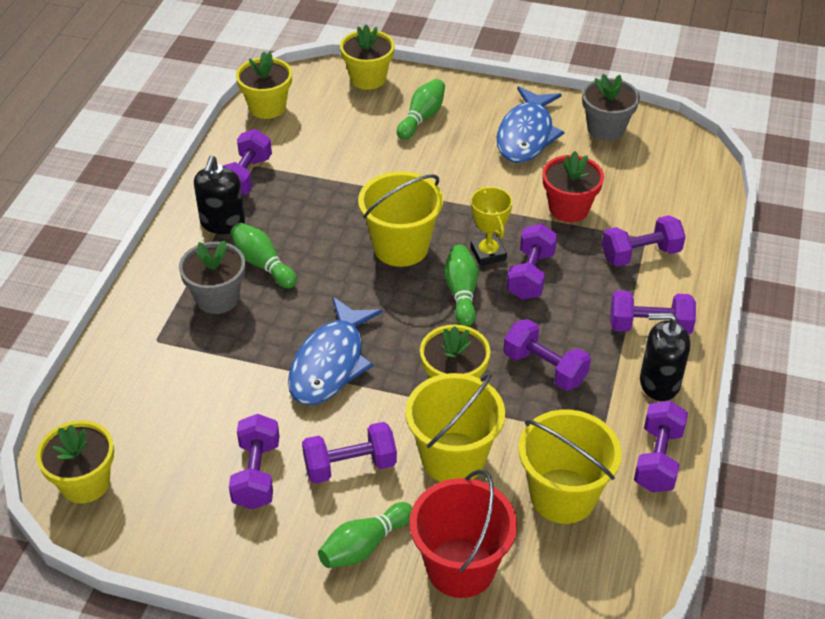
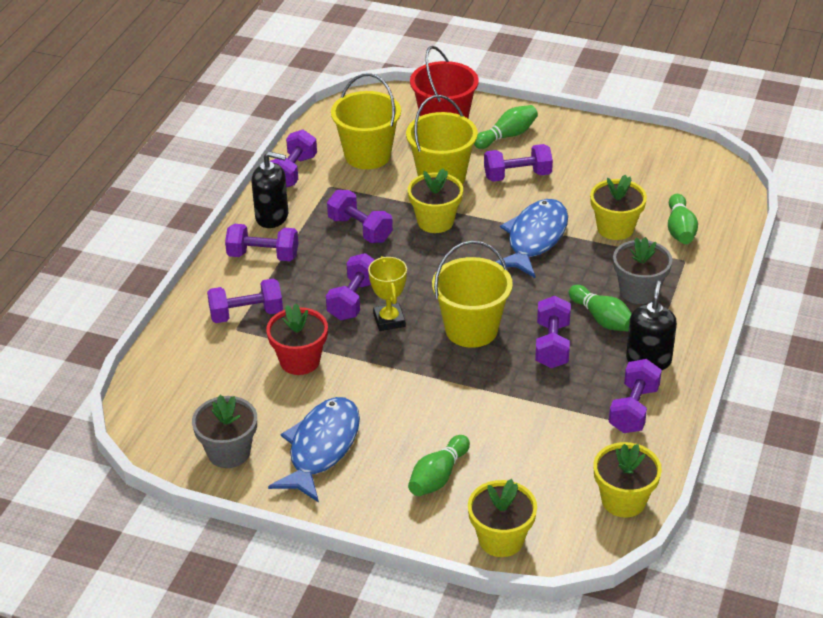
camera: 175 degrees left, 5 degrees down
(85, 483) = (708, 173): yellow flower pot -> yellow flower pot (615, 228)
(257, 474) = (585, 173): purple dumbbell -> purple dumbbell (552, 345)
(461, 293) = (419, 287): green bowling pin -> green bowling pin (680, 229)

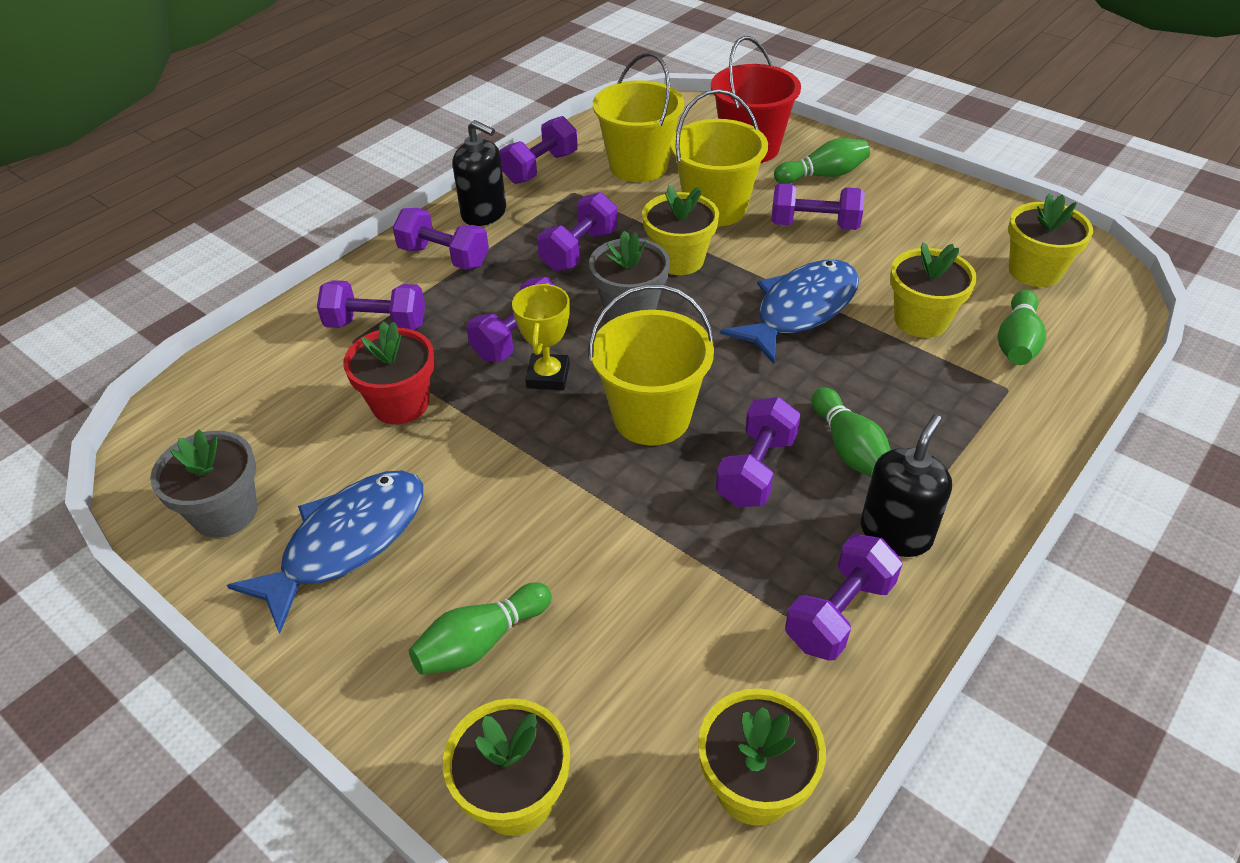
camera: 20 degrees right, 5 degrees up
(360, 229) = (579, 250): purple dumbbell -> purple dumbbell turned 60 degrees clockwise
(639, 291) = (921, 419): grey flower pot -> grey flower pot (630, 308)
(676, 178) = (1034, 271): none -> yellow flower pot

